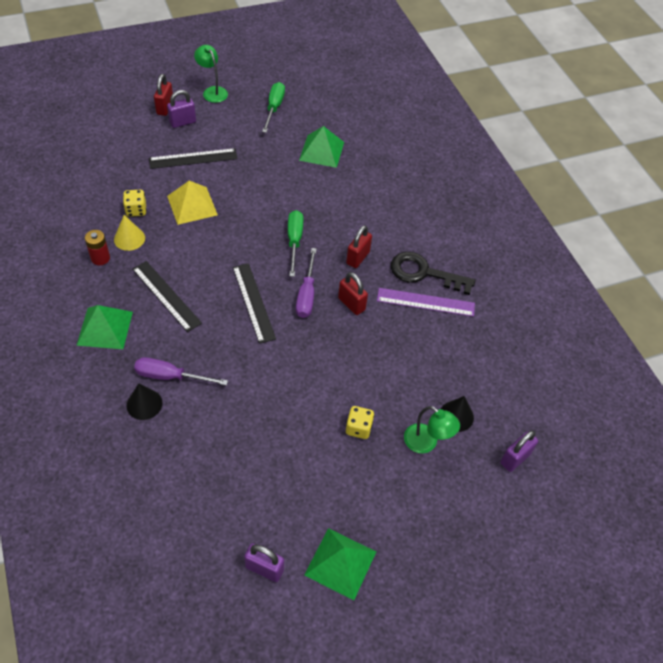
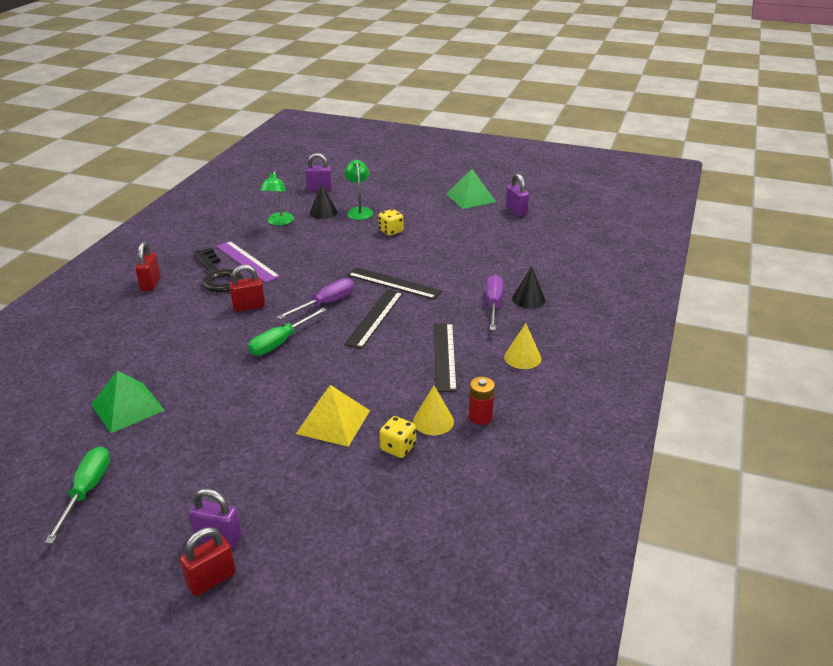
camera: 135 degrees left, 20 degrees down
(105, 328) = (522, 357): green pyramid -> yellow cone
(170, 376) = (493, 305): purple screwdriver -> purple screwdriver turned 135 degrees counterclockwise
(193, 158) = (268, 476): black ruler -> black ruler (393, 283)
(212, 91) = (116, 569): green lamp -> green lamp (279, 222)
(274, 108) = (87, 491): green screwdriver -> green screwdriver turned 135 degrees clockwise
(351, 304) = (301, 283): red padlock -> red padlock (151, 284)

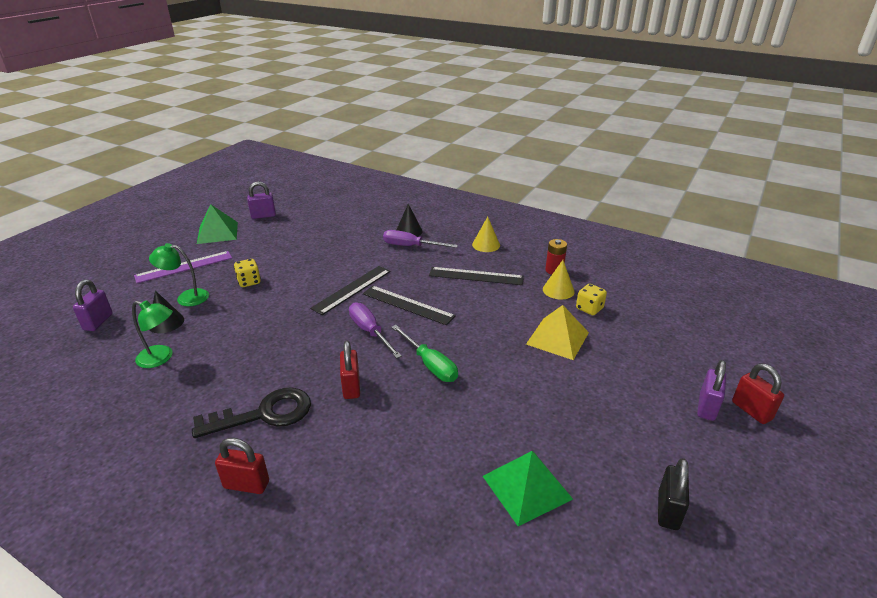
camera: 80 degrees left, 0 degrees up
(87, 491) = (668, 510): green screwdriver -> black padlock
(247, 261) = (244, 387): purple ruler -> purple ruler (184, 267)

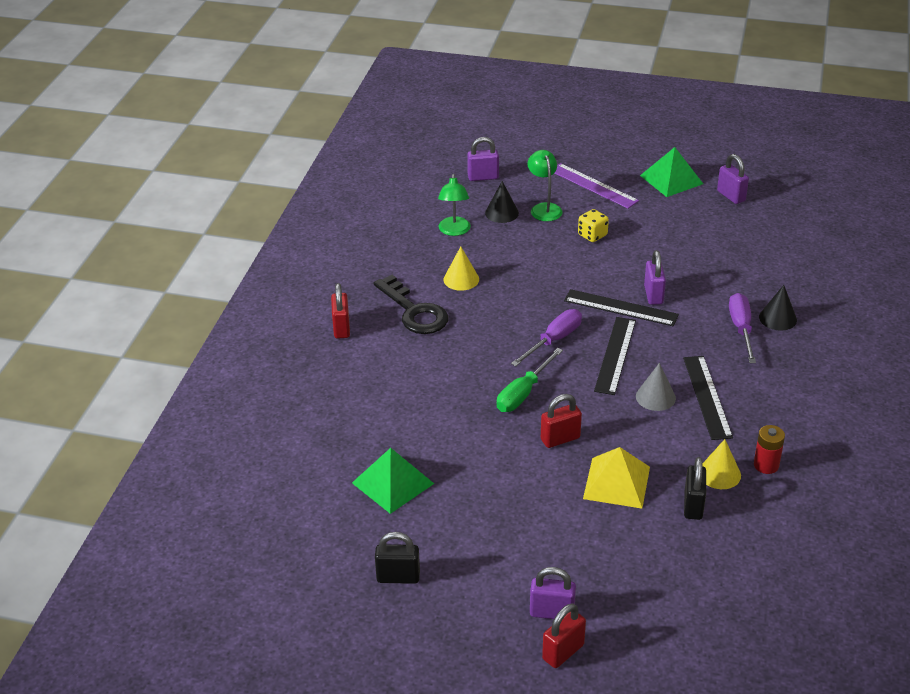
camera: 75 degrees right, 5 degrees up
(348, 271) = (653, 295): none -> purple padlock
(351, 387) = (468, 350): red padlock -> red padlock (560, 439)
(466, 297) = (655, 397): none -> grey cone
(486, 245) = (790, 393): yellow cone -> yellow cone (461, 279)
(589, 308) = (693, 505): yellow dice -> black padlock

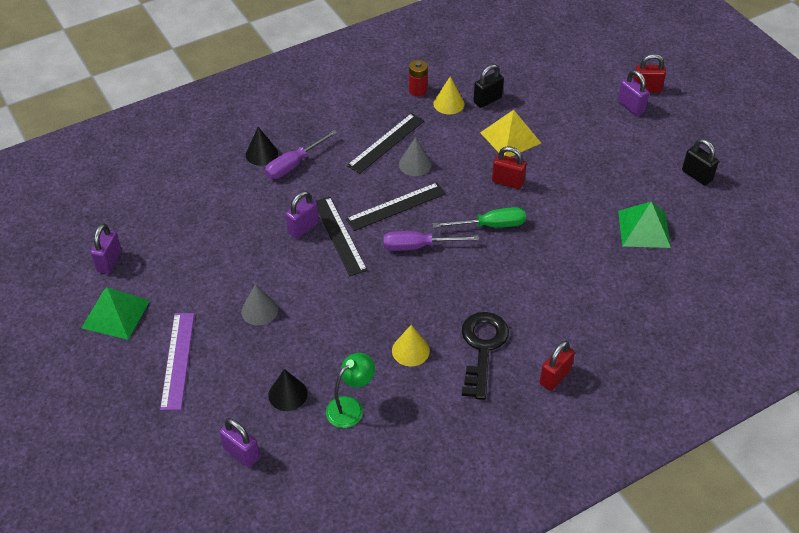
camera: 135 degrees left, 10 degrees up
(544, 208) = (250, 369): green lamp -> none
(592, 235) = (259, 310): yellow dice -> grey cone

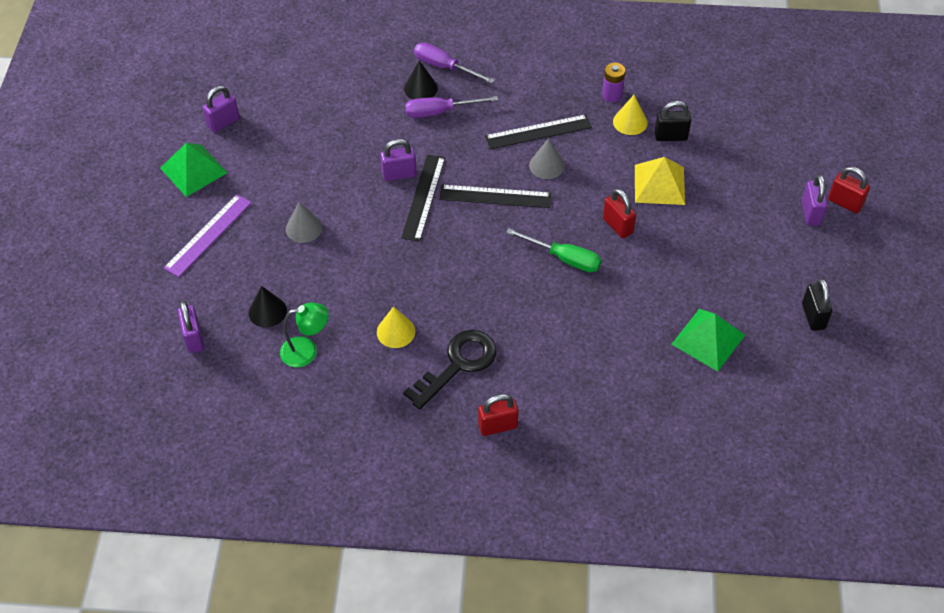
camera: 35 degrees right, 5 degrees up
(417, 90) = (612, 95): red battery -> purple battery
(418, 246) = (482, 243): purple screwdriver -> purple screwdriver (444, 67)

